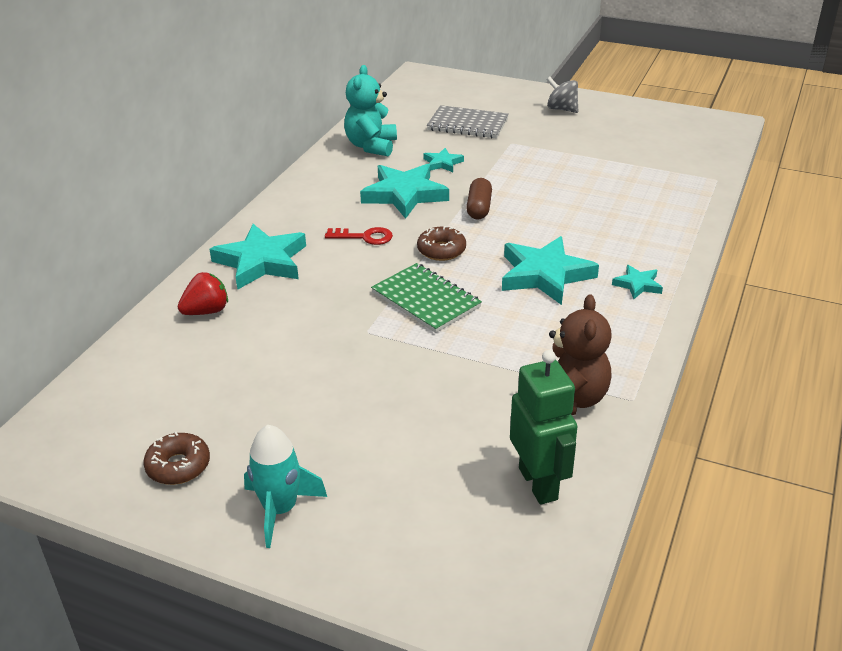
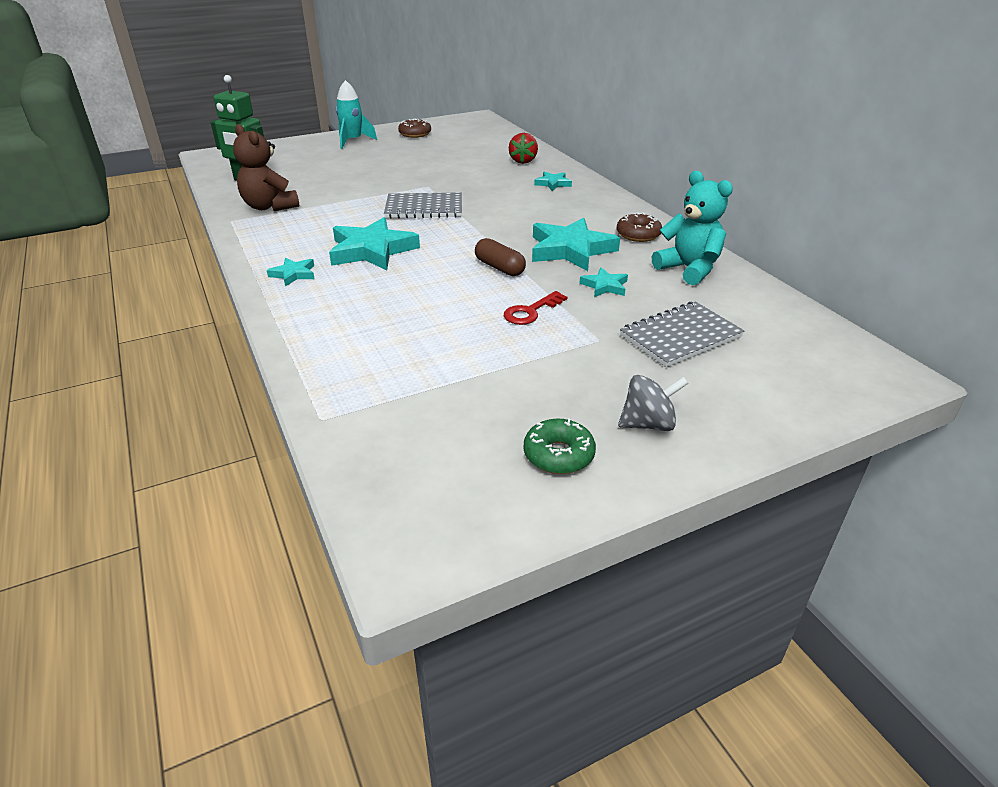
camera: 130 degrees right, 0 degrees up
(261, 262) = (553, 183): turquoise star -> turquoise star, size x0.49
(364, 237) = (531, 217): red key -> red key (531, 311)
(425, 300) = (424, 208): green notebook -> grey notebook
(441, 250) = (467, 232): brown donut -> brown donut (638, 235)
(620, 119) = (558, 455): none -> green donut

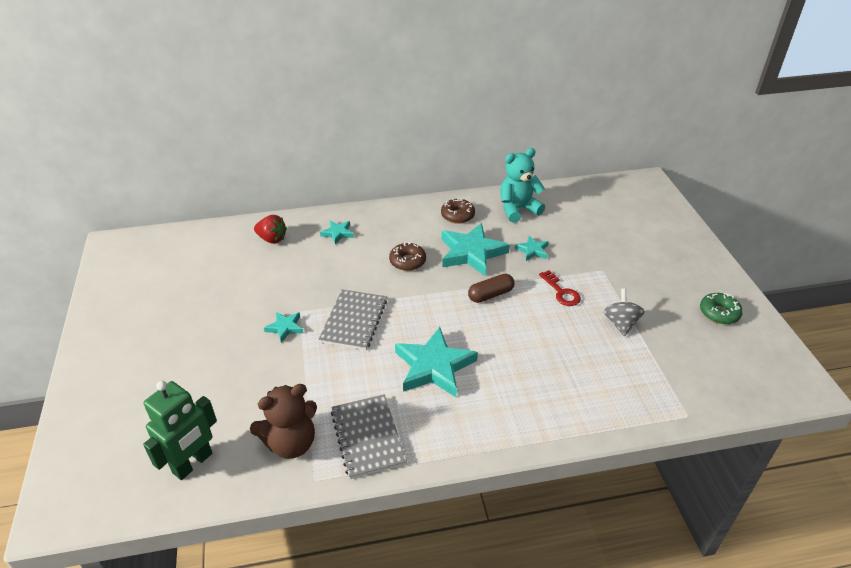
camera: 75 degrees left, 5 degrees up
(293, 274) = (466, 425): turquoise star -> turquoise star (285, 328)
(353, 141) = (115, 356): turquoise rocket -> none
(415, 134) = (131, 300): brown donut -> brown donut (407, 261)
(648, 424) = (690, 273): grey spinning top -> grey spinning top (620, 323)
(680, 336) = (602, 237): grey notebook -> grey notebook (368, 437)

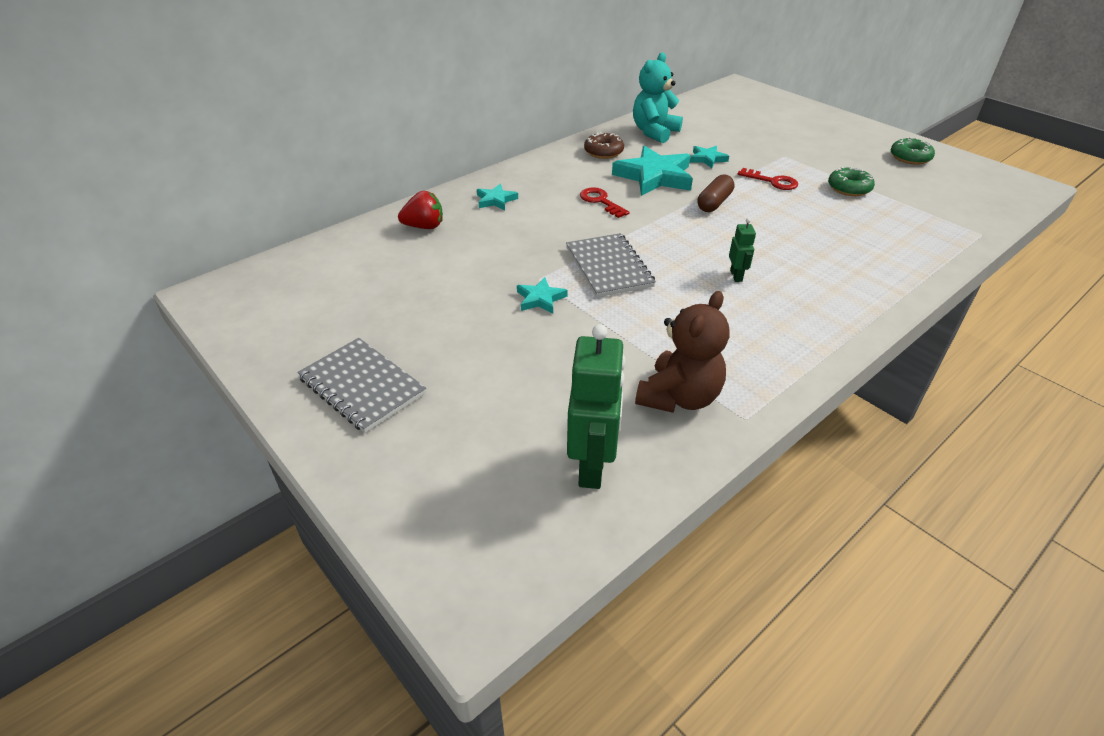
camera: 30 degrees left, 0 degrees up
(368, 437) = (750, 358): grey notebook -> grey notebook (362, 386)
(407, 261) = (600, 201): brown donut -> red key
(434, 366) = (736, 276): turquoise star -> green robot
(620, 323) = (849, 188): grey spinning top -> green donut

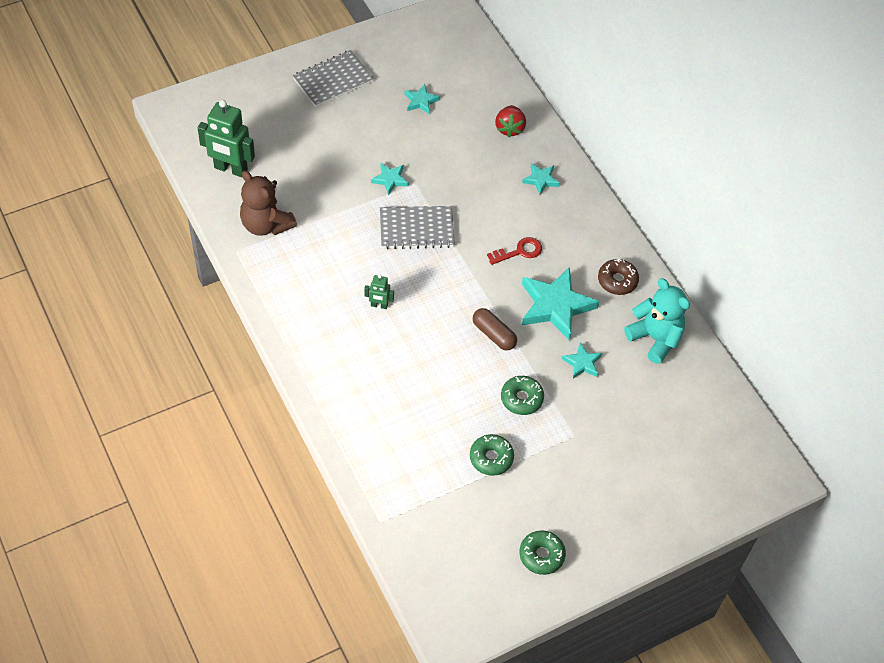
camera: 100 degrees right, 15 degrees up
(392, 296) = (421, 101): none -> turquoise star
(772, 181) = (521, 398): red key -> green donut

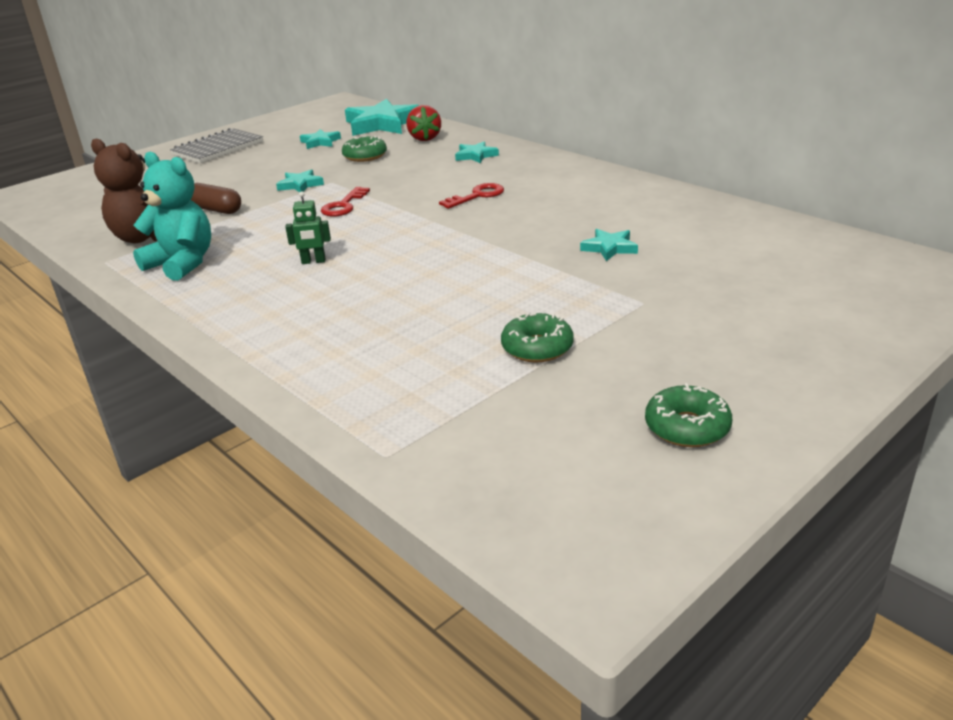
camera: 10 degrees left, 25 degrees down
(230, 169) = (97, 213): green robot -> none
(416, 229) = (344, 205): grey notebook -> red key
(494, 334) = (479, 251): brown capsule -> brown capsule (216, 210)
(521, 398) = (548, 289): green donut -> green donut (365, 156)
(555, 306) = (545, 219): turquoise star -> turquoise star (382, 124)
(617, 281) = (607, 191): brown donut -> none
(655, 338) = (685, 215): turquoise teddy bear -> turquoise teddy bear (182, 264)

